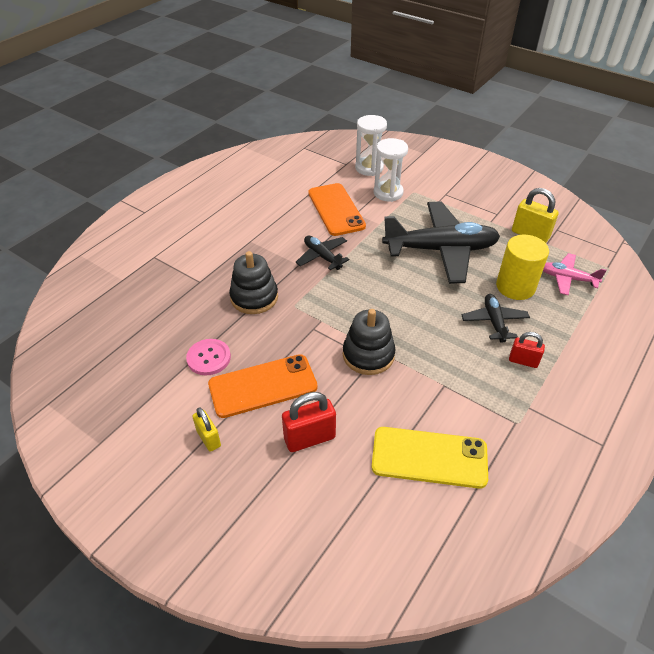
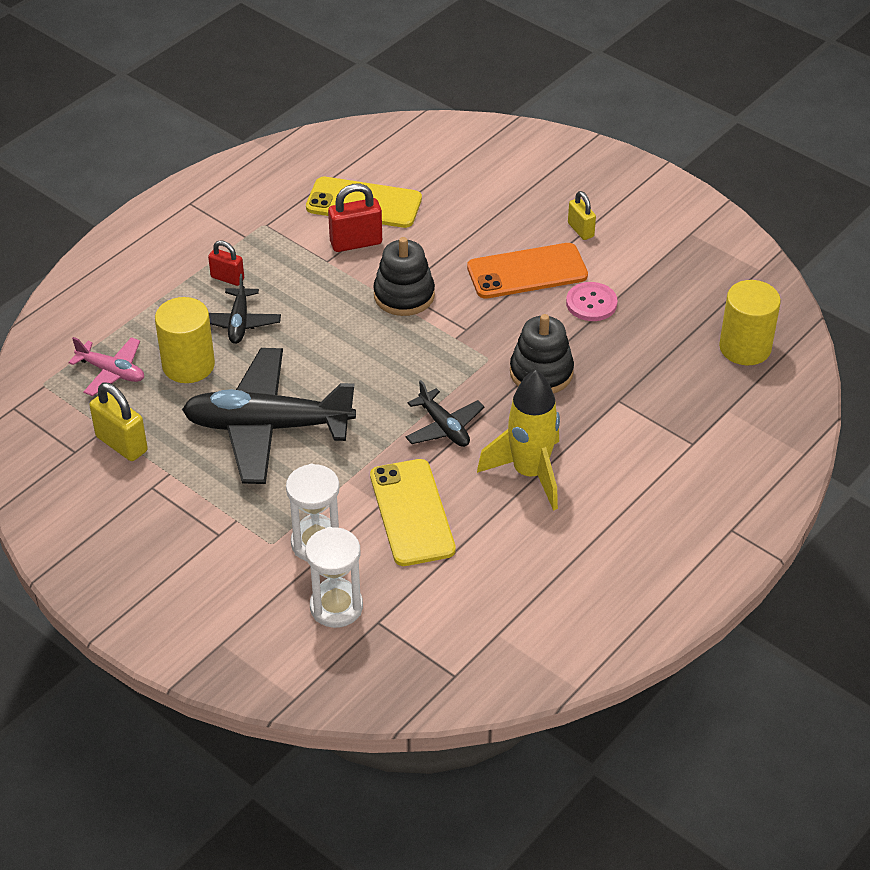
camera: 175 degrees left, 0 degrees up
(91, 327) = (745, 347): none -> yellow cylinder
(264, 233) = (530, 473): none -> yellow rocket
(309, 438) = (478, 224): red padlock -> red padlock (356, 243)
(336, 209) = (411, 513): orange phone -> yellow phone

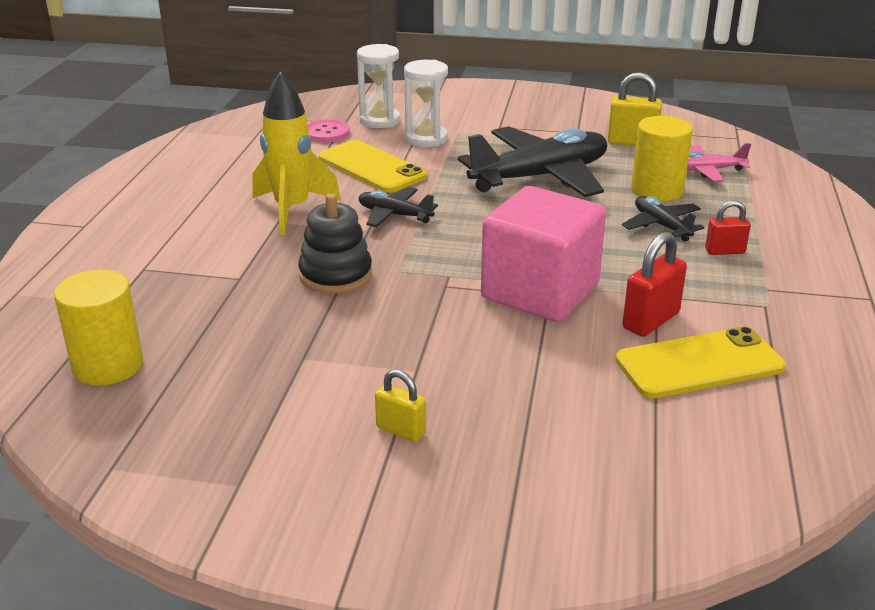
camera: 150 degrees right, 15 degrees down
(404, 295) = (540, 292): black stacking toy -> pink cube
(527, 272) = (428, 357): orange phone -> none
(591, 303) = (325, 351): pink button -> pink button (326, 133)

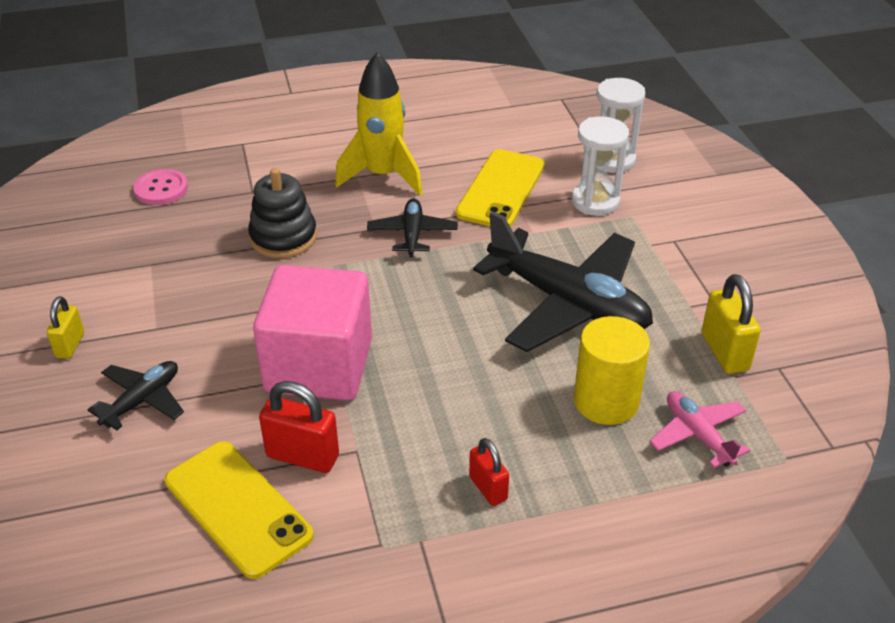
camera: 65 degrees right, 10 degrees up
(108, 365) = (105, 181): yellow cylinder -> none
(326, 133) = (554, 139): pink button -> pink button (161, 189)
(661, 225) = (516, 423): black plane -> black plane (142, 400)

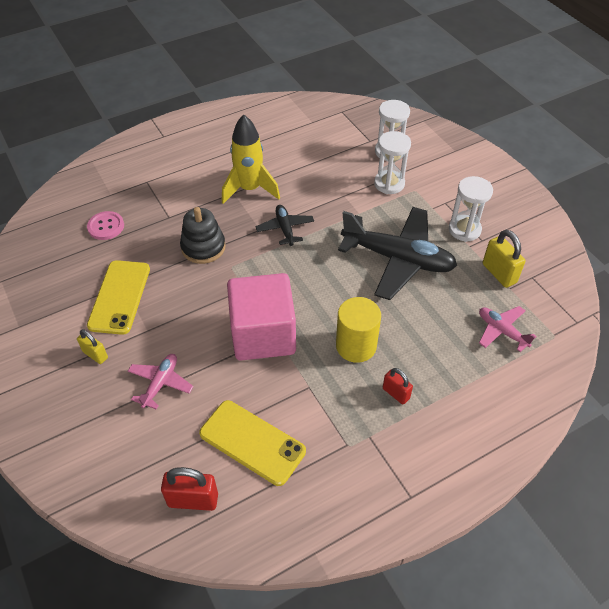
camera: 15 degrees left, 10 degrees up
(70, 345) = (95, 355): yellow padlock -> yellow padlock turned 45 degrees counterclockwise
(142, 400) = (160, 383): black plane -> pink plane
(302, 456) = (278, 398): red padlock -> red padlock (193, 500)
(501, 189) = (328, 186): yellow phone -> yellow phone (120, 297)
(606, 401) = (443, 321): yellow cylinder -> yellow cylinder (356, 346)
(691, 282) = (464, 230): none -> white hourglass

